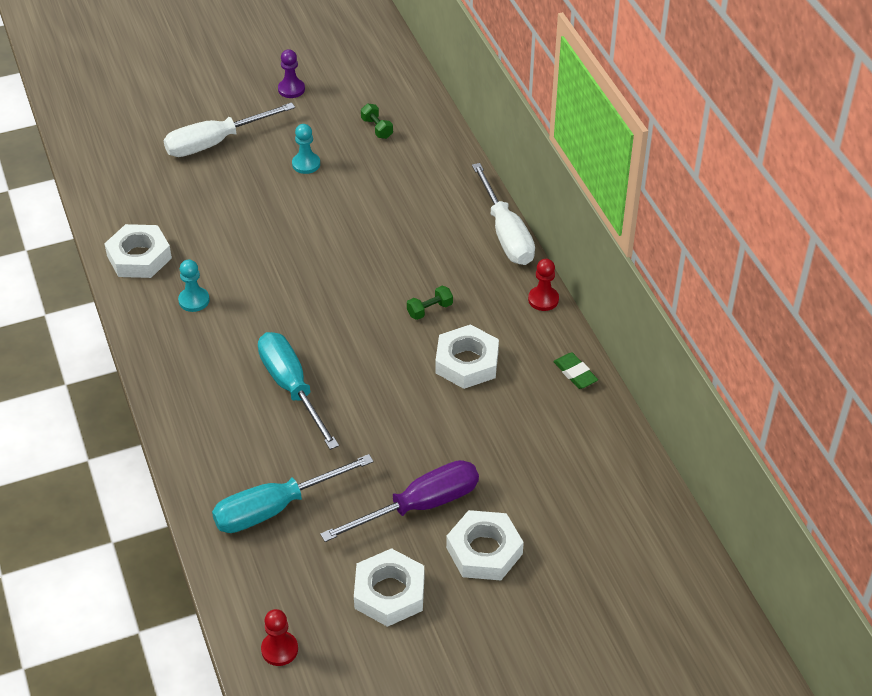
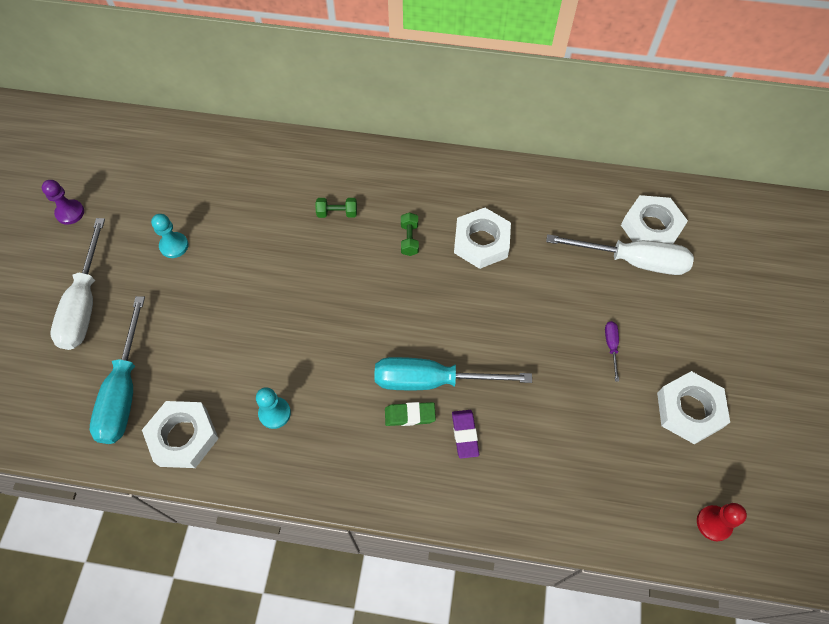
camera: 60 degrees left, 15 degrees up
(254, 432) = (465, 434): none -> purple eraser
(276, 508) = (560, 456): turquoise screwdriver -> turquoise screwdriver (124, 390)
(377, 128) = (175, 175): green dumbbell -> green dumbbell (337, 213)
(419, 506) = (611, 346): purple screwdriver -> purple screwdriver, size x0.42
(484, 551) = (676, 324): white nut -> white nut (651, 228)
(506, 233) = (363, 150): white screwdriver -> white screwdriver (632, 261)
(543, 299) = (448, 162): red pawn -> none
(575, 373) = (534, 180): green eraser -> green eraser (410, 415)

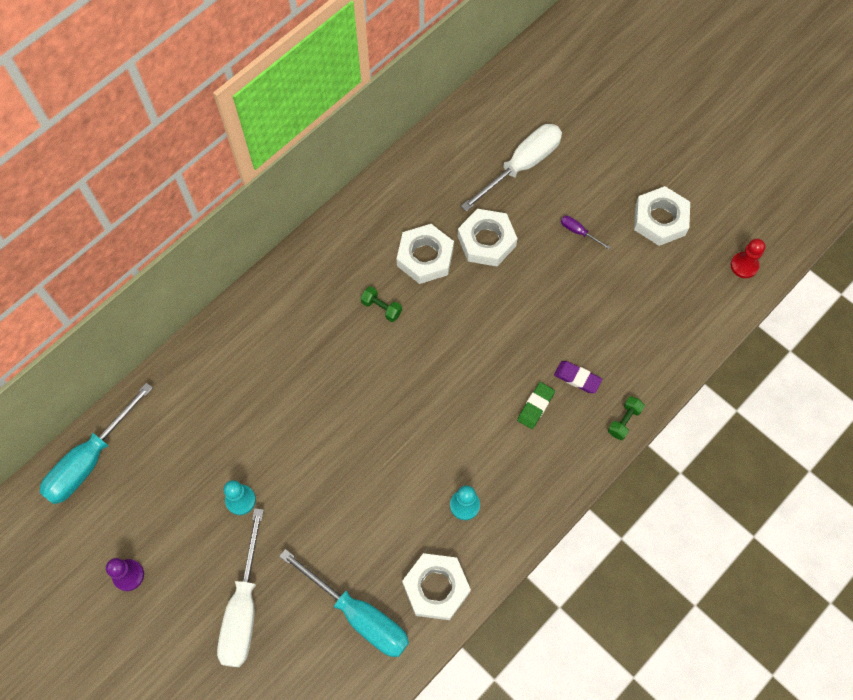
camera: 55 degrees left, 5 degrees up
(85, 303) = (244, 608): white screwdriver -> white screwdriver turned 60 degrees clockwise
(337, 213) = (311, 347): green dumbbell -> green dumbbell (624, 421)
(432, 381) = (519, 372): turquoise screwdriver -> turquoise screwdriver (90, 459)
(651, 228) = (503, 132): white nut -> white nut (486, 241)

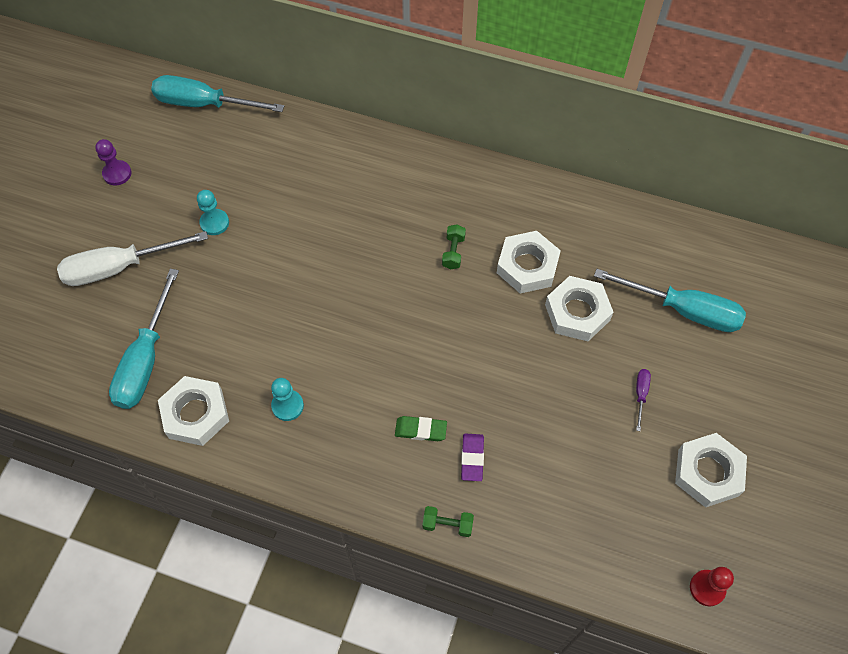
camera: 65 degrees right, 5 degrees down
(521, 166) = (683, 310): white screwdriver -> turquoise screwdriver

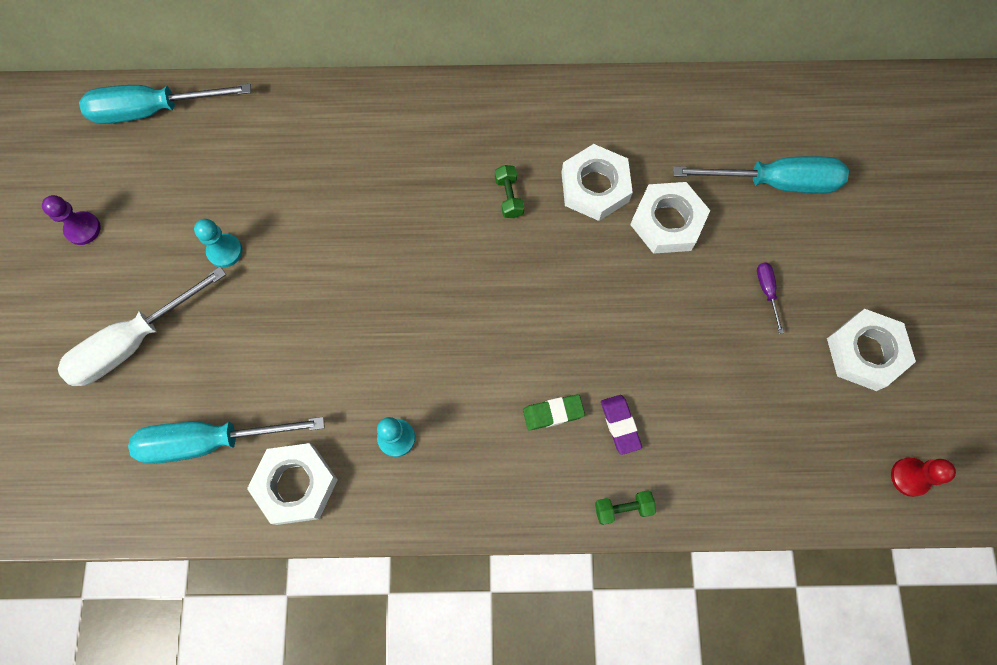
camera: 20 degrees left, 10 degrees up
(146, 359) = (211, 441): turquoise screwdriver -> turquoise screwdriver turned 90 degrees clockwise

